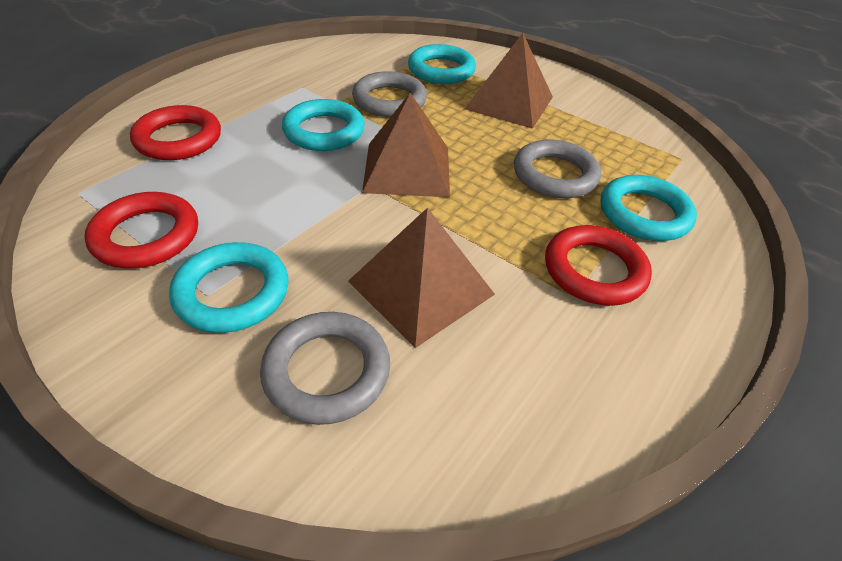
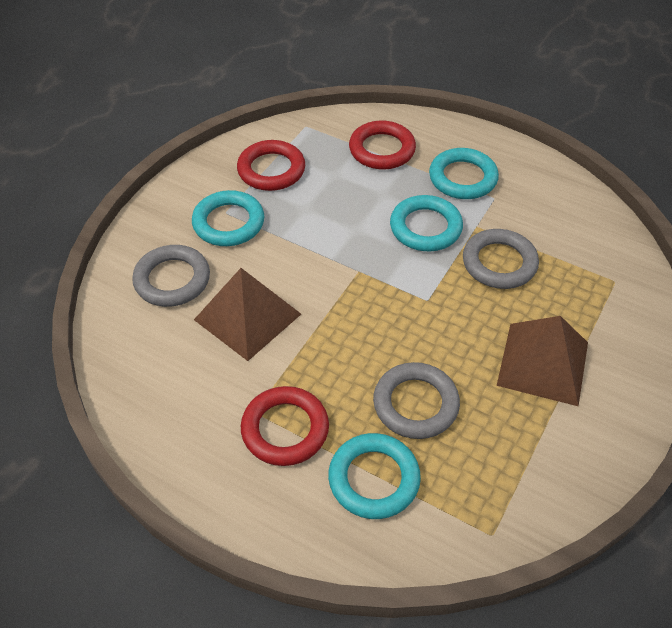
camera: 85 degrees right, 5 degrees up
(407, 169) = (388, 291): brown pyramid -> none
(441, 70) = (587, 297): turquoise ring -> turquoise ring (462, 178)

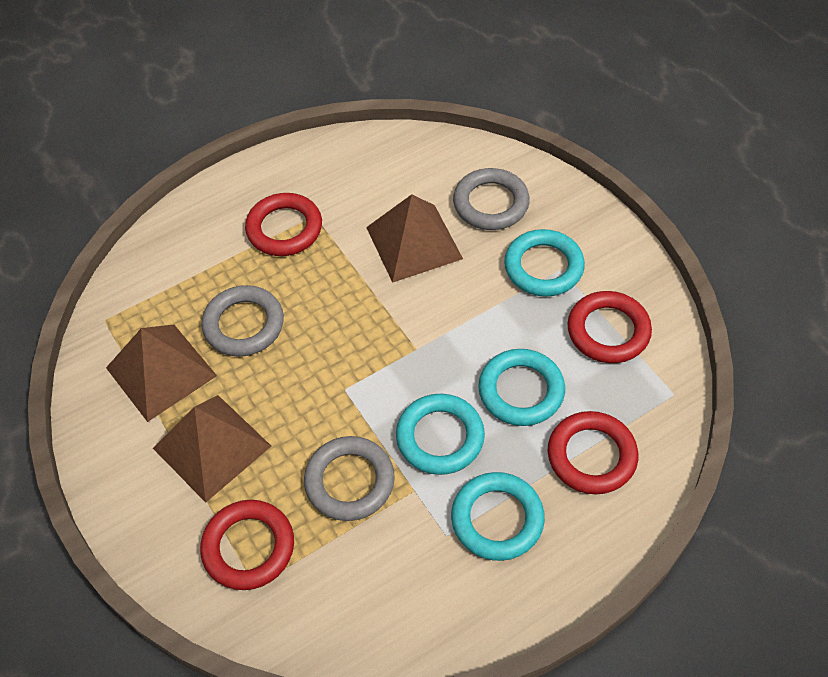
camera: 120 degrees right, 5 degrees up
(374, 479) = (202, 267): turquoise ring -> turquoise ring (521, 391)
(508, 444) = (161, 372): none -> brown pyramid
(595, 297) = (248, 547): none -> red ring

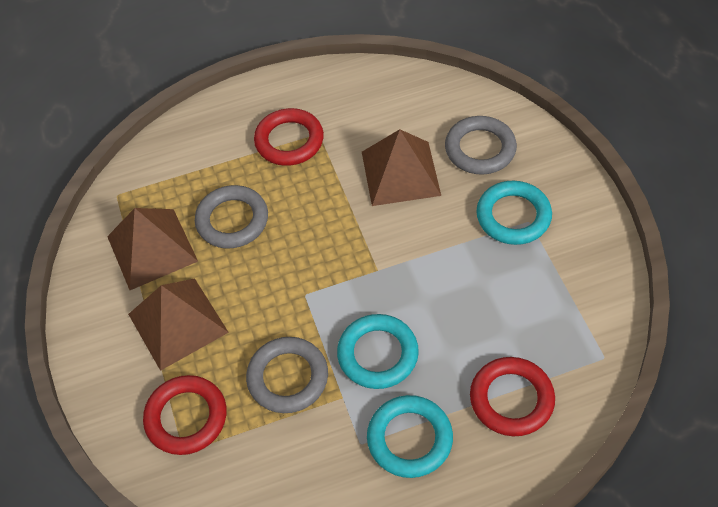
camera: 15 degrees right, 0 degrees up
(521, 391) = (462, 326): turquoise ring -> none
(608, 331) = (558, 286): red ring -> none

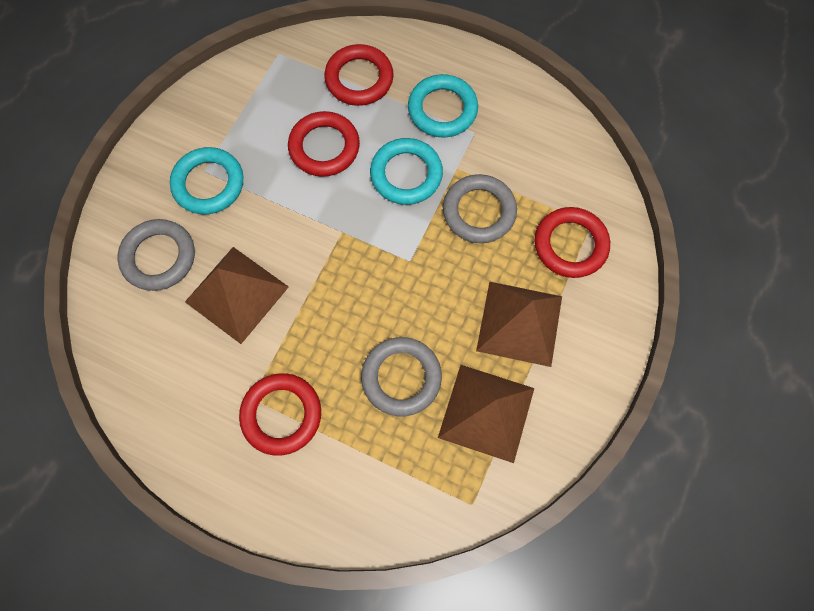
camera: 140 degrees left, 15 degrees up
(466, 316) = (324, 147): none -> red ring

